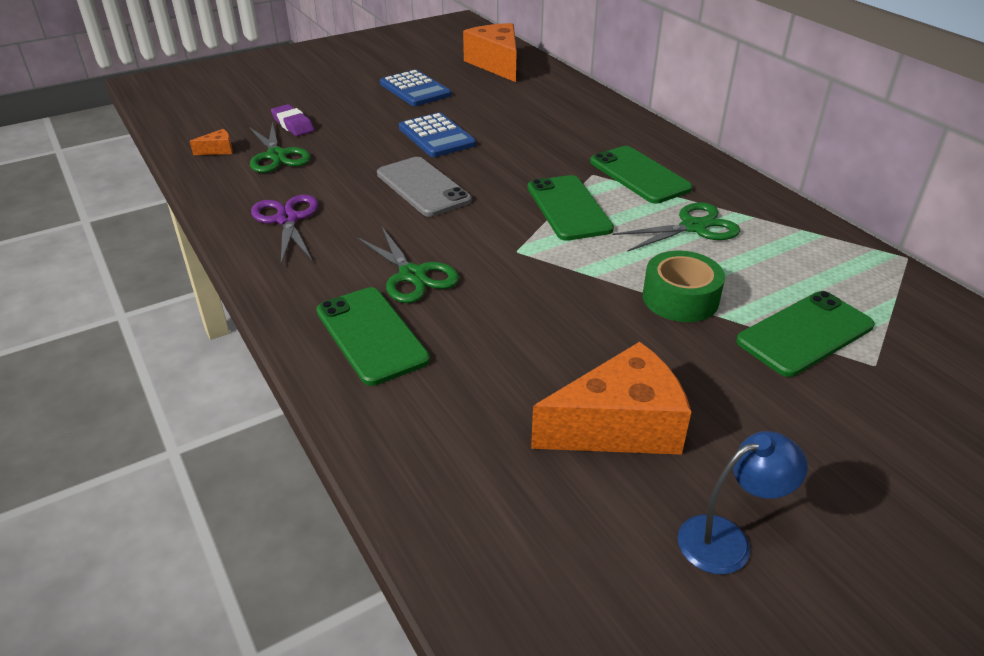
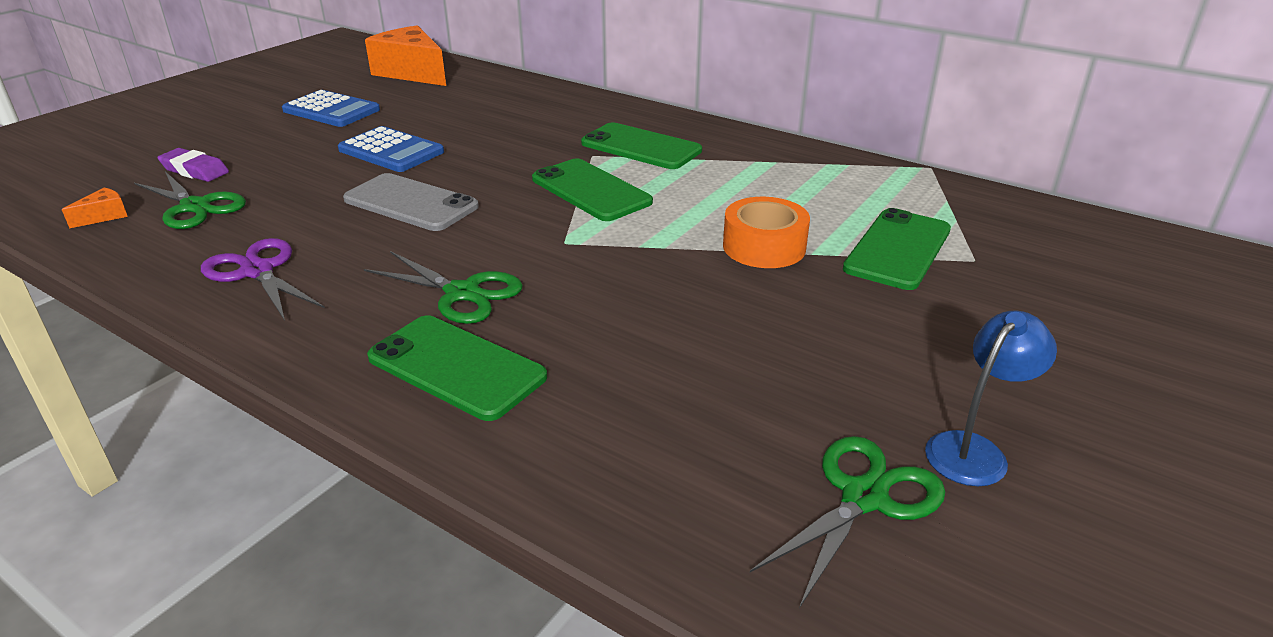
camera: 25 degrees left, 5 degrees down
(619, 426) = (795, 379): orange cheese -> none
(680, 298) = (764, 247): green tape -> orange tape
(693, 227) = (728, 182): green scissors -> green scissors (863, 497)

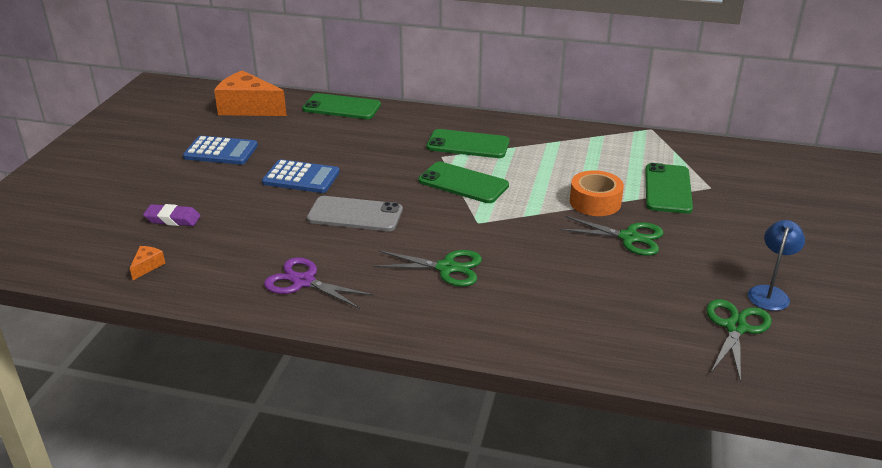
camera: 20 degrees left, 0 degrees up
(195, 207) = (206, 246): green scissors -> green scissors (629, 237)
(456, 367) = (485, 312): green phone -> green phone (341, 107)

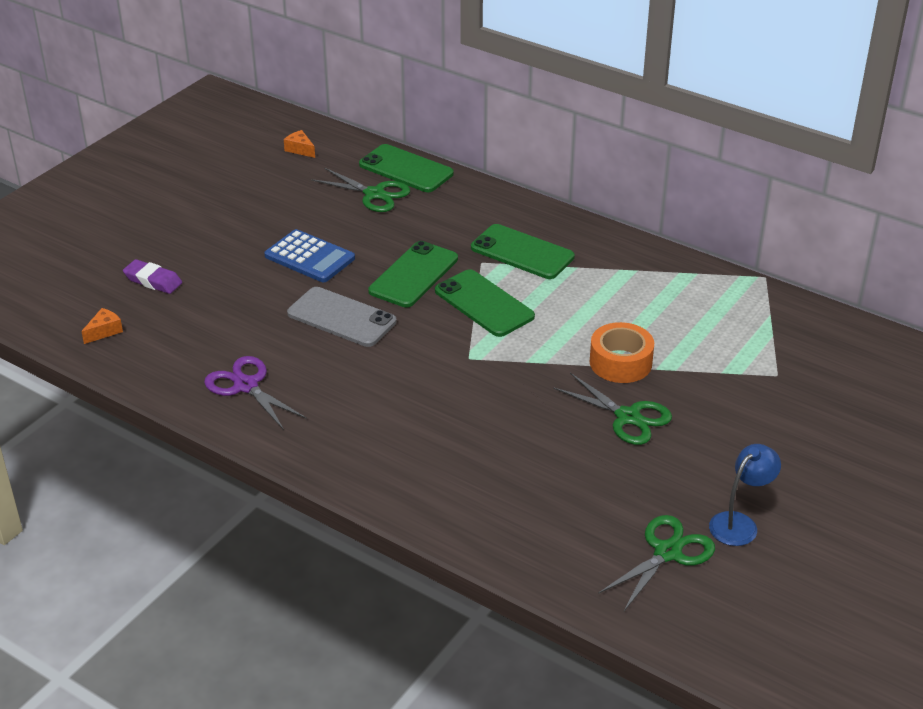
camera: 20 degrees right, 5 degrees up
(221, 151) = (241, 204): blue calculator -> none
(248, 108) = (300, 149): orange cheese -> orange cheese, size x0.41
(446, 268) = (401, 405): green scissors -> green scissors (374, 194)
(667, 189) = (721, 365): green phone -> green phone (413, 275)

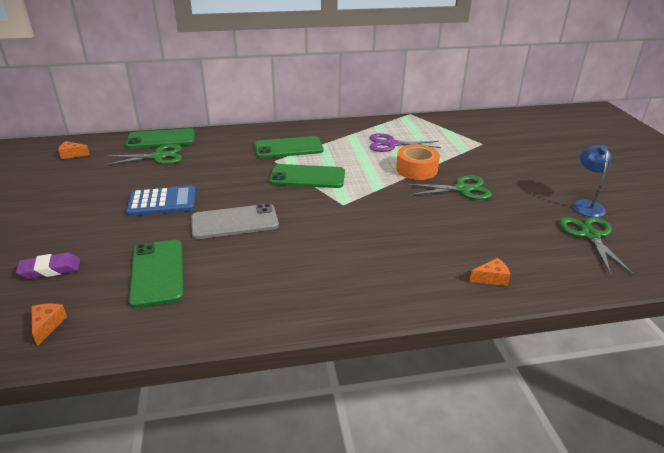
camera: 45 degrees left, 5 degrees down
(246, 386) = (228, 295): purple scissors -> purple scissors (391, 144)
(413, 275) = (245, 182): green phone -> green phone (157, 272)
(478, 518) = (491, 278): none -> orange cheese

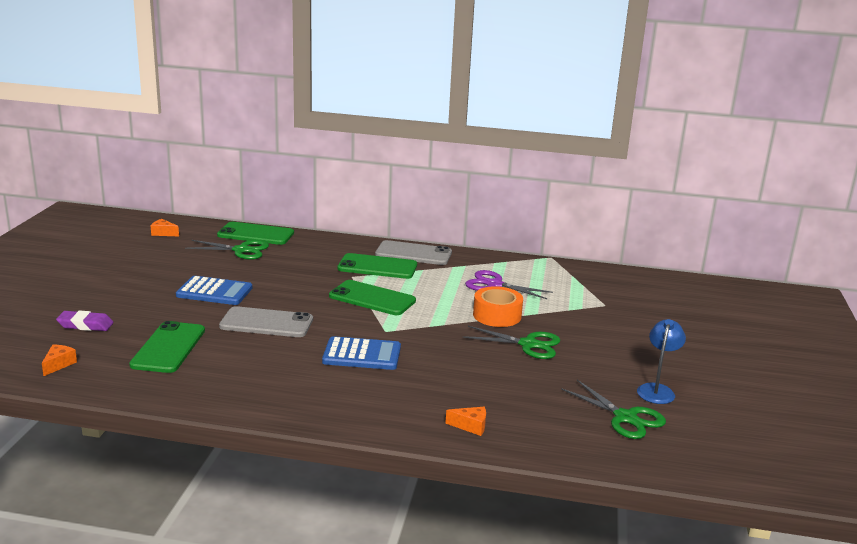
camera: 20 degrees right, 10 degrees down
(307, 131) = (413, 254): none -> grey phone
(343, 232) = (362, 354): none -> blue calculator
(590, 235) = (625, 417): green scissors -> green scissors turned 120 degrees clockwise

